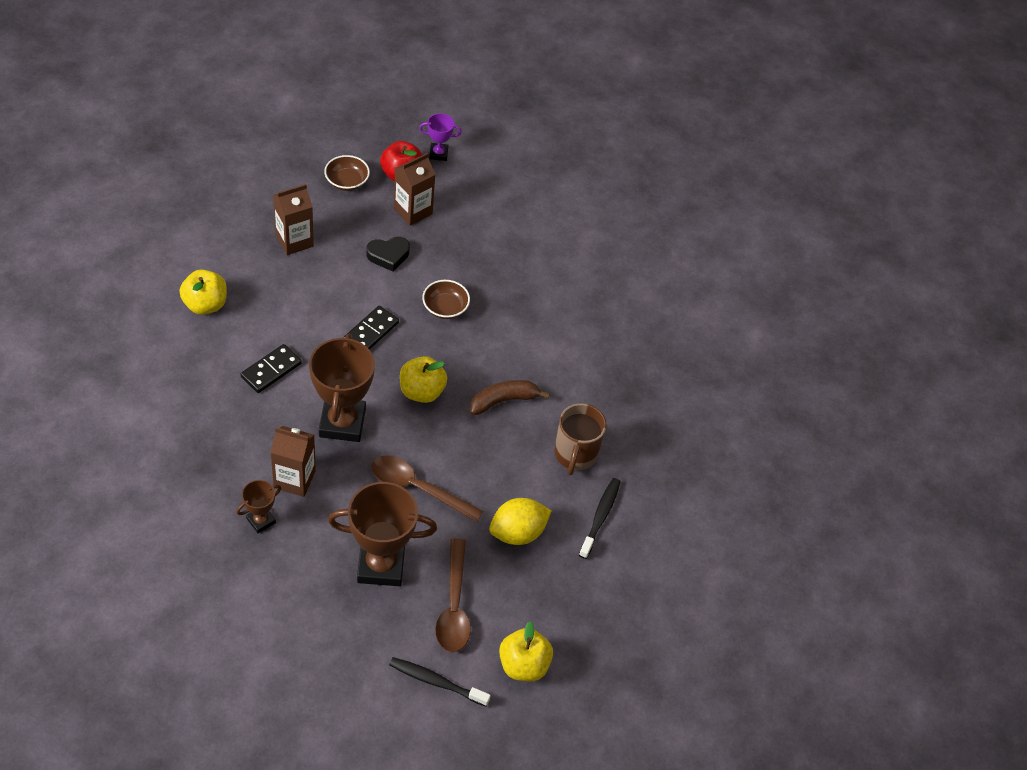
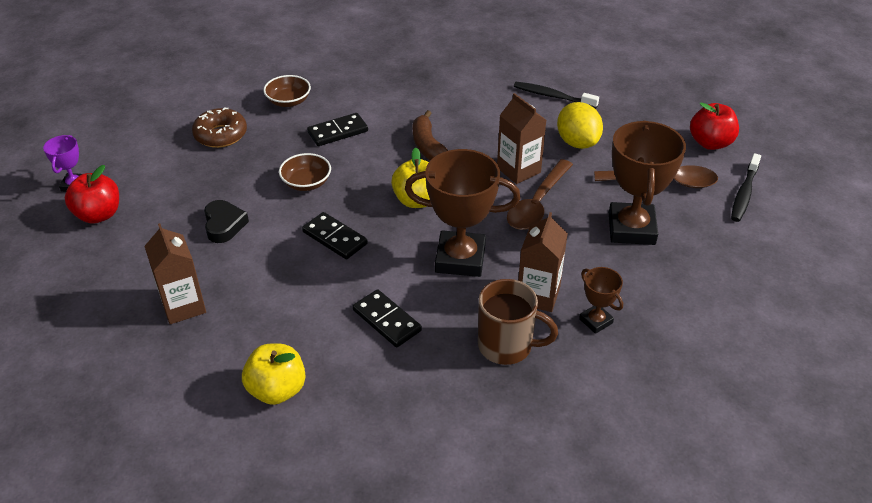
camera: 80 degrees left, 10 degrees down
(347, 182) = (95, 261): brown bowl -> brown bowl (288, 101)
(413, 211) = (159, 206): brown carton -> brown carton (518, 170)
(513, 241) = (221, 135): none -> brown donut
(523, 327) = (338, 132): none -> black domino
(523, 665) = (710, 143): yellow apple -> red apple
(575, 454) = (488, 107): brown mug -> brown mug (507, 346)

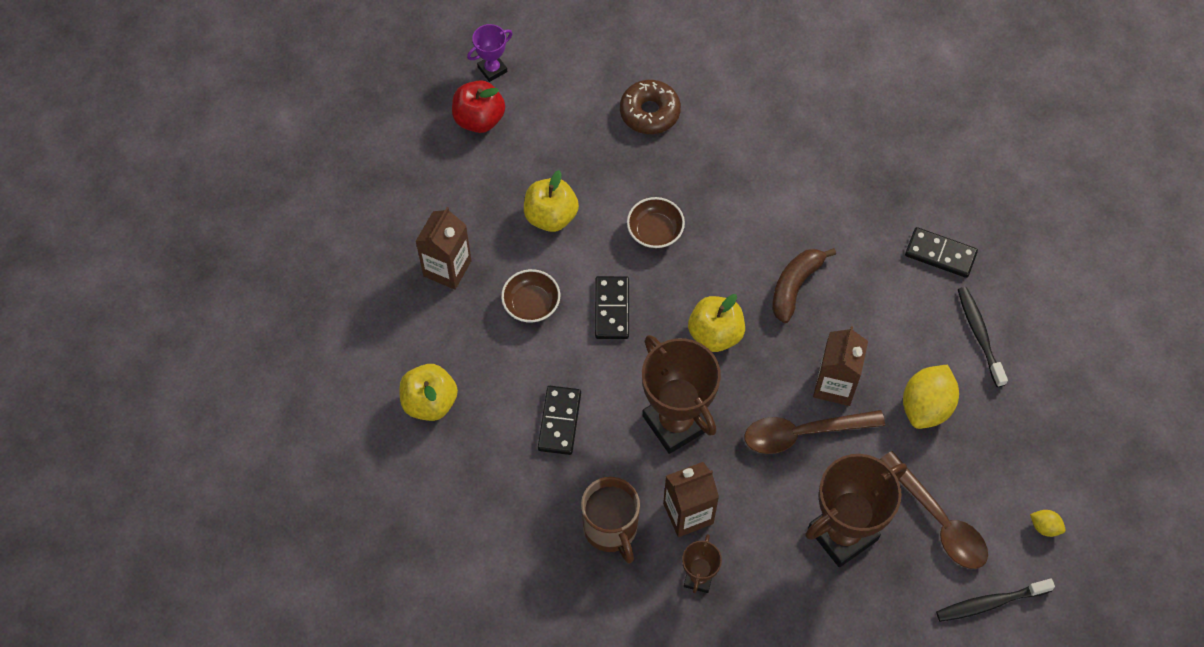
camera: 50 degrees right, 20 degrees up
(224, 225) = (551, 216): black heart -> yellow apple
(288, 101) = (745, 122): brown bowl -> brown bowl (531, 304)
(338, 132) = (743, 197): black domino -> black domino (940, 254)
(710, 143) = (1044, 527): red apple -> yellow lemon

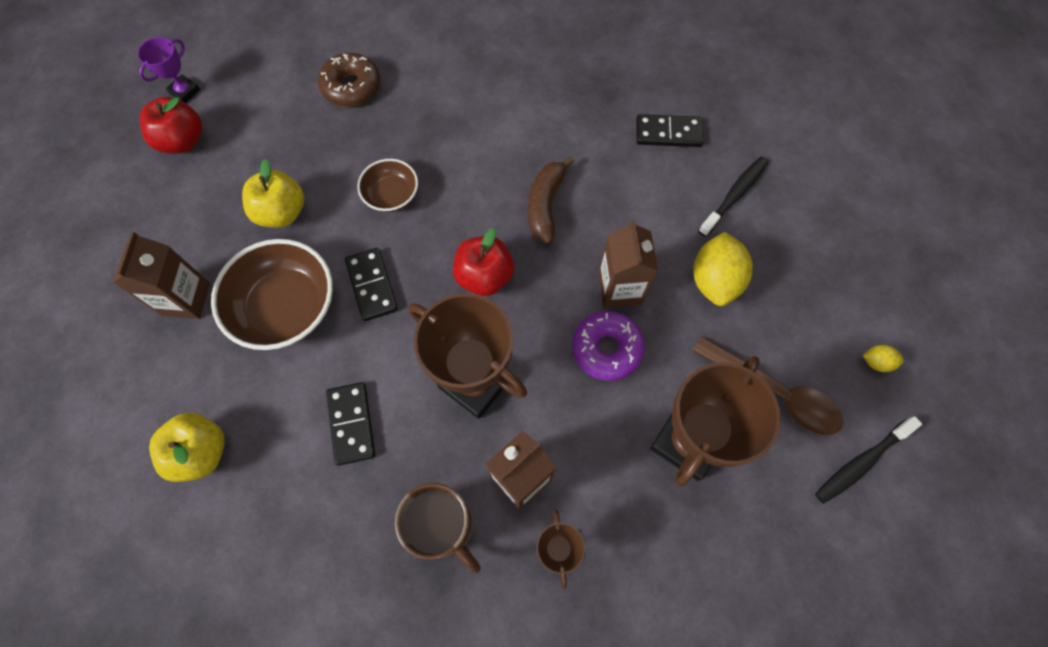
camera: 20 degrees left, 5 degrees up
(531, 304) = (286, 307): brown bowl -> brown bowl, size x1.80
(715, 334) = (484, 277): yellow apple -> red apple
(802, 433) = (606, 349): brown spoon -> purple donut
(979, 335) = (734, 195): black toothbrush -> black toothbrush turned 75 degrees clockwise

